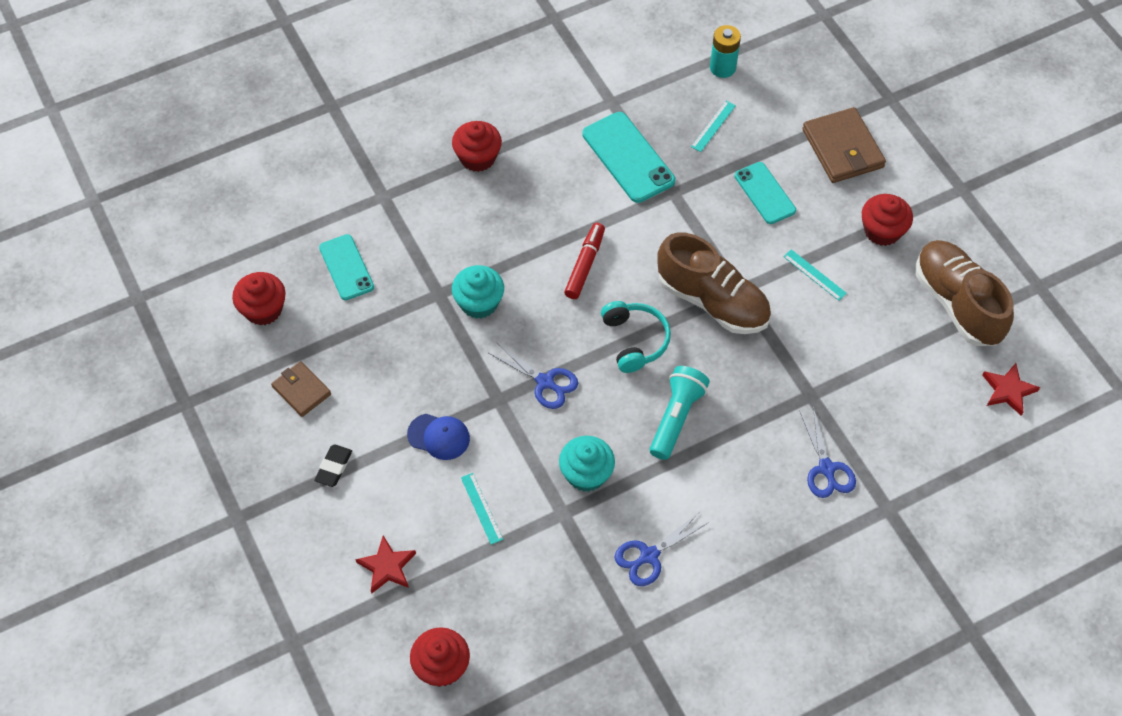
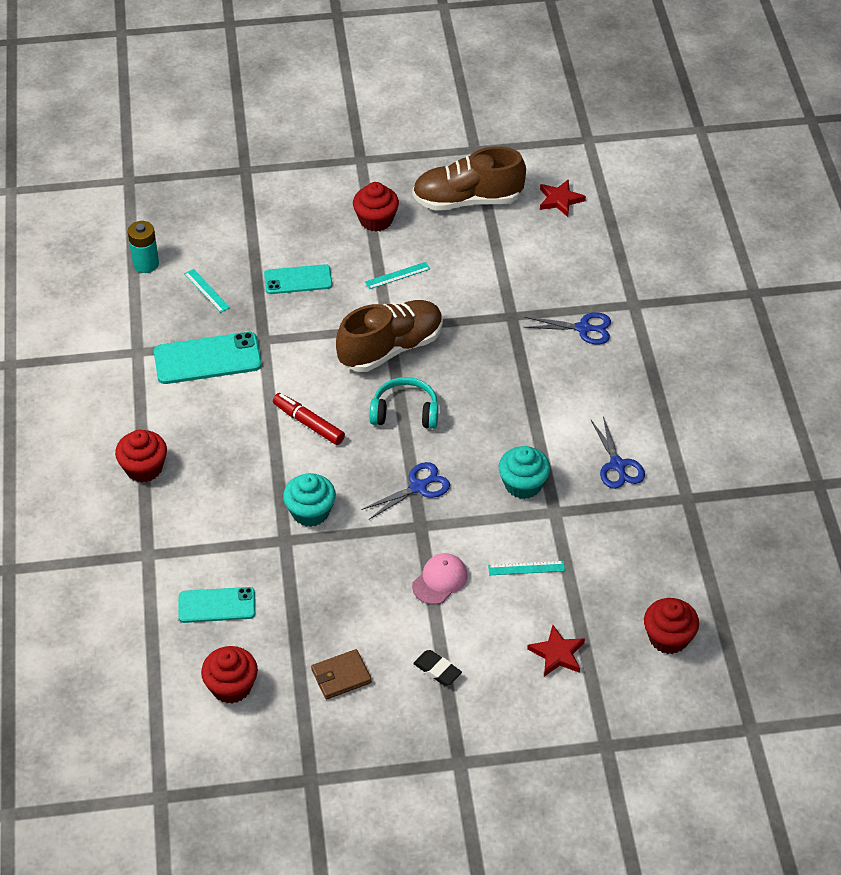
camera: 70 degrees left, 10 degrees down
(439, 436) = (440, 580): blue cap -> pink cap
(676, 417) = (494, 408): turquoise flashlight -> none
(842, 148) = (279, 216): brown wallet -> none

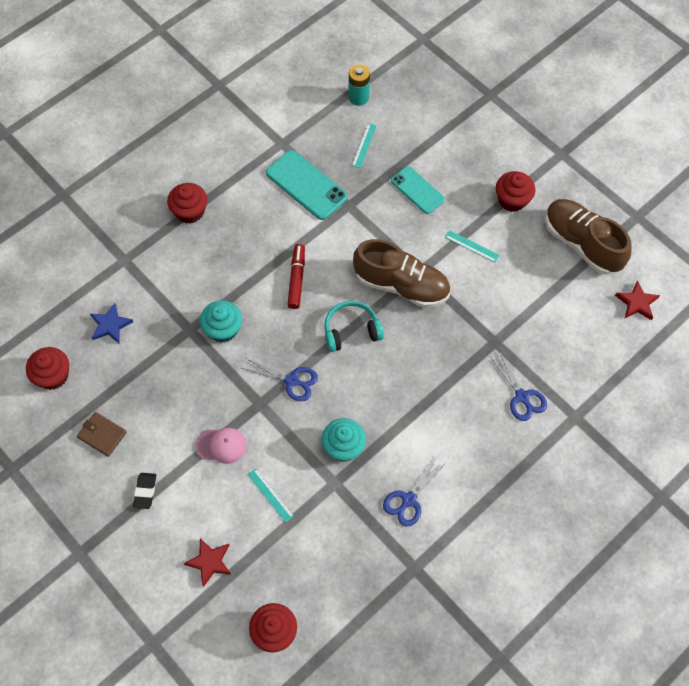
camera: 55 degrees right, 15 degrees up
(217, 605) = (110, 325): turquoise phone -> blue star
(405, 412) = (351, 330): turquoise headphones -> turquoise headphones turned 75 degrees counterclockwise

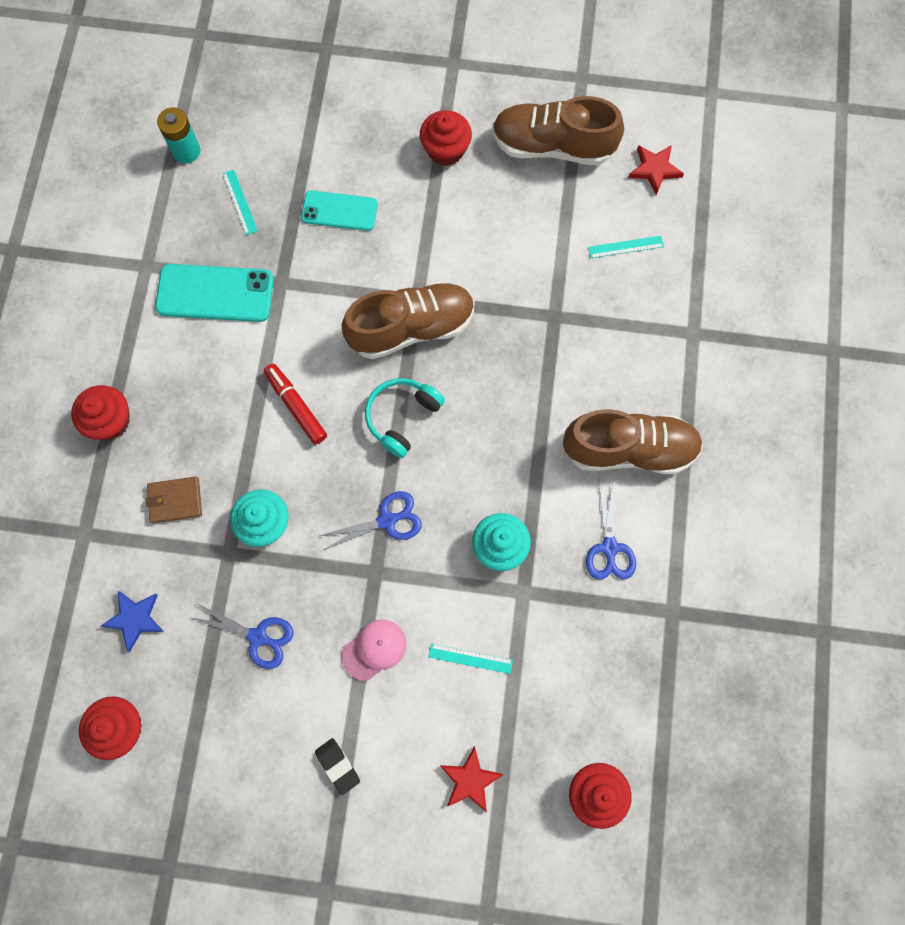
camera: 40 degrees left, 10 degrees up
(102, 435) = (236, 745): brown wallet -> brown wallet (175, 500)
(472, 246) = (447, 231): turquoise ruler -> turquoise ruler (625, 247)
(472, 453) = (629, 449): none -> brown shoe
(522, 397) = (627, 353): blue scissors -> blue scissors (258, 637)

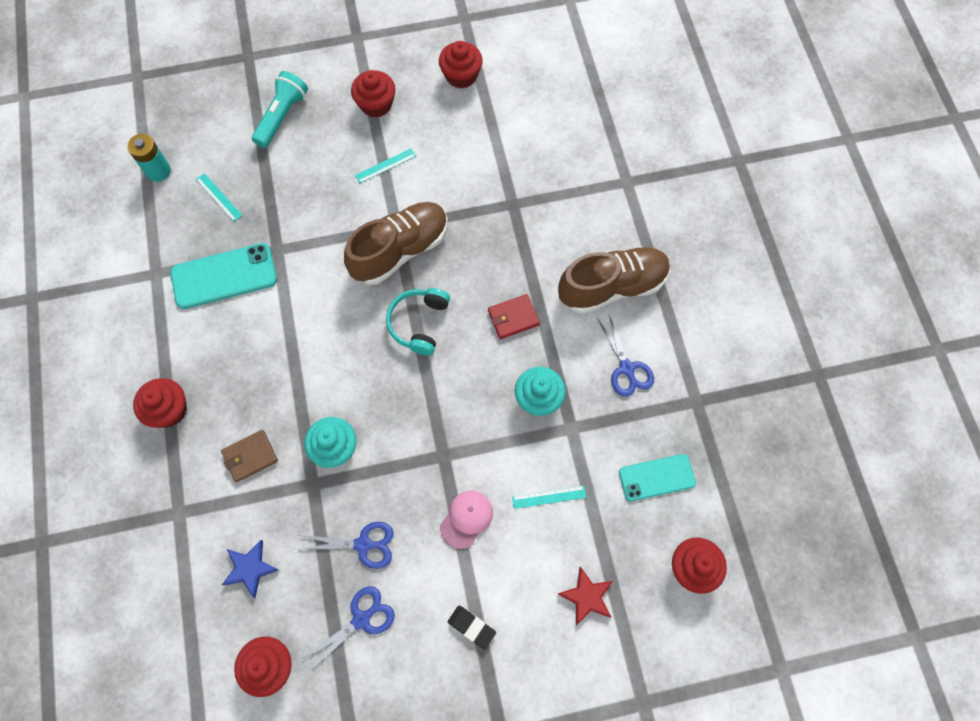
camera: 20 degrees left, 5 degrees down
(296, 406) = (326, 344): red marker -> none
(338, 131) = (282, 116): none -> turquoise flashlight
(339, 211) = (306, 178): turquoise phone -> turquoise phone (656, 477)
(387, 520) = (438, 410): blue scissors -> blue scissors (361, 619)
(506, 446) = (513, 317): none -> red wallet
(552, 146) = (461, 76): brown shoe -> red cupcake
(625, 247) = (548, 133): turquoise ruler -> turquoise ruler (385, 165)
(654, 169) = (548, 69): red star -> none

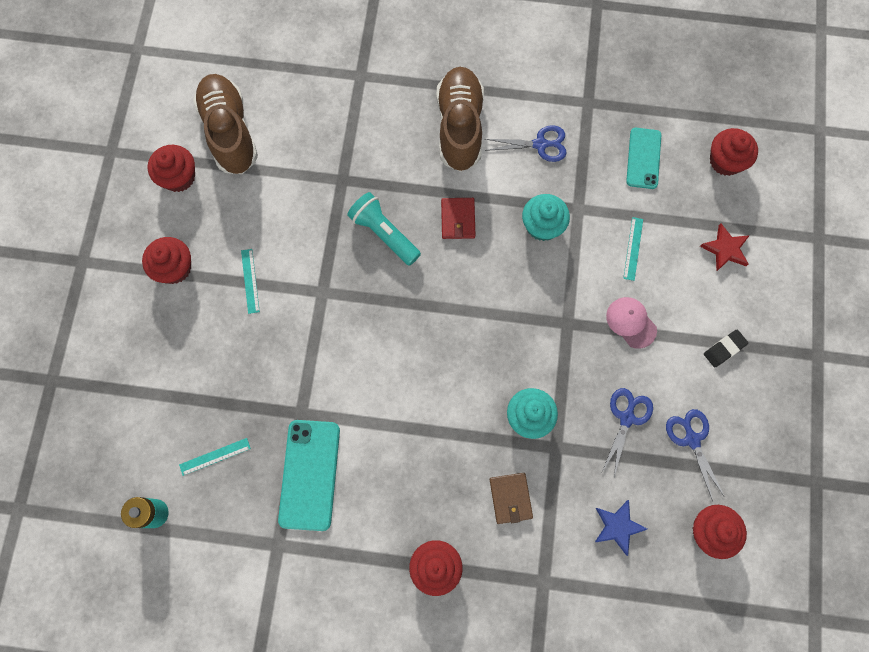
camera: 70 degrees left, 5 degrees up
(282, 116) = (145, 365): turquoise flashlight -> turquoise flashlight (384, 234)
(400, 250) = (350, 296): brown shoe -> brown shoe (230, 132)
(419, 323) = (432, 303): turquoise headphones -> none

